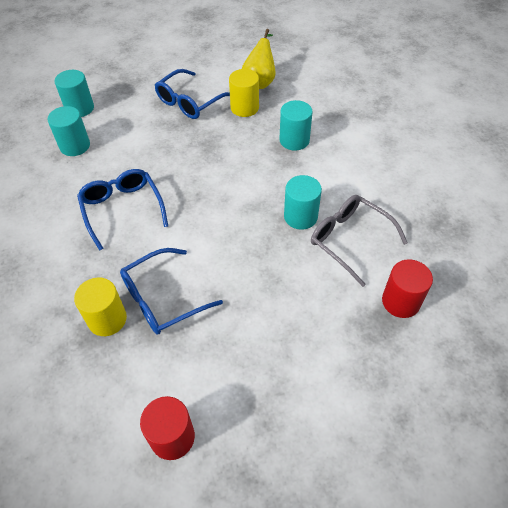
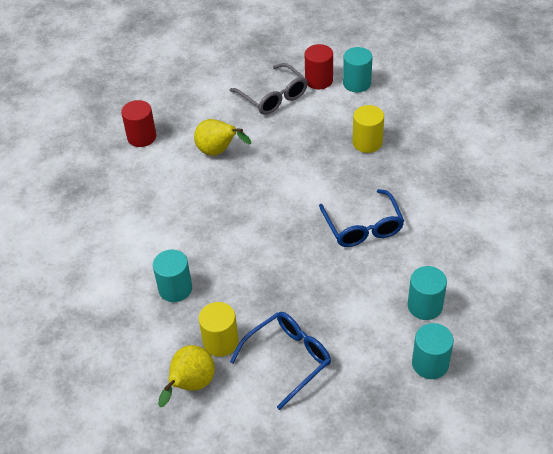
camera: 170 degrees left, 5 degrees down
(162, 299) = (324, 152): blue glasses -> none
(295, 287) = (219, 152): none -> yellow pear
(300, 216) = (196, 206): turquoise cylinder -> turquoise cylinder (357, 83)
(349, 240) = (160, 182): grey glasses -> grey glasses (273, 97)

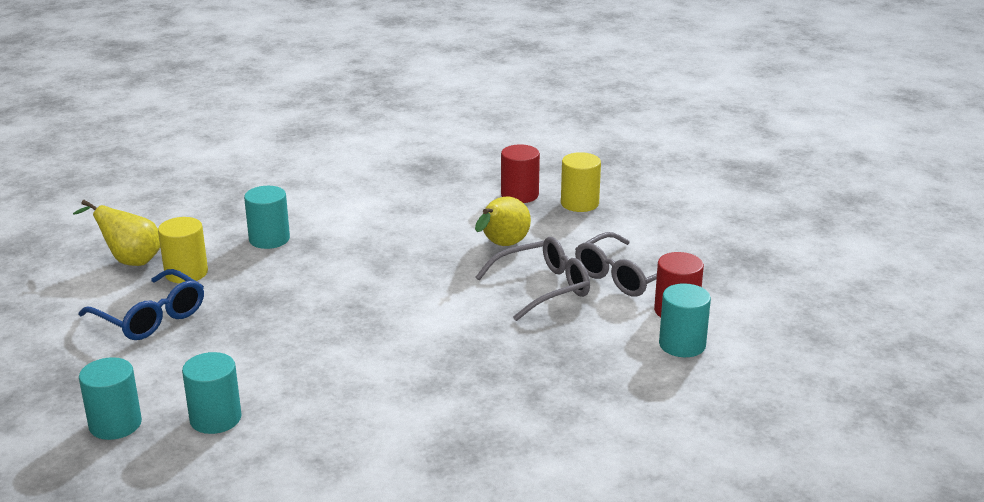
camera: 80 degrees right, 20 degrees down
(281, 136) = (543, 288): none -> grey glasses
(363, 227) = (367, 362): blue glasses -> none
(367, 142) = (544, 359): yellow cylinder -> yellow cylinder (579, 203)

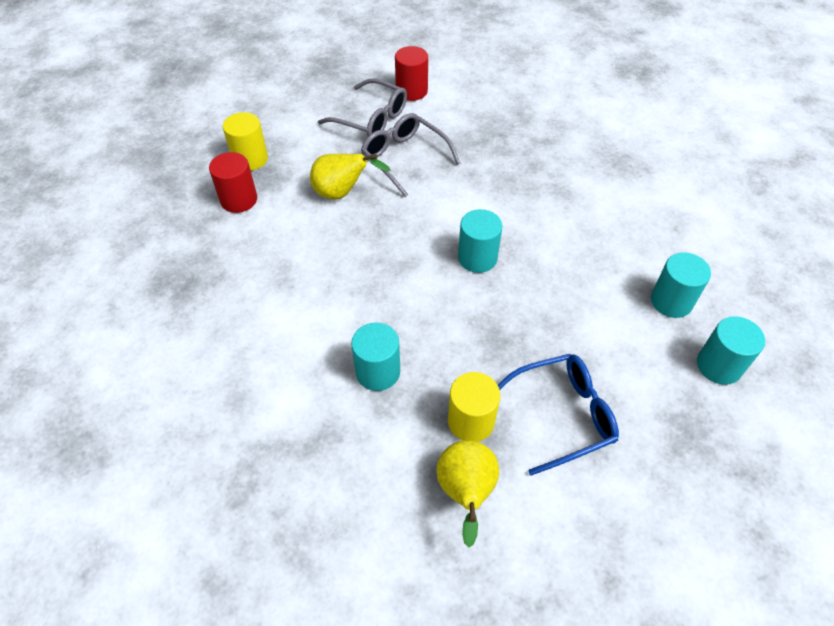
camera: 105 degrees left, 25 degrees up
(150, 317) = (563, 415): blue glasses -> blue glasses turned 45 degrees clockwise
(682, 345) = (453, 85): turquoise cylinder -> turquoise cylinder (477, 258)

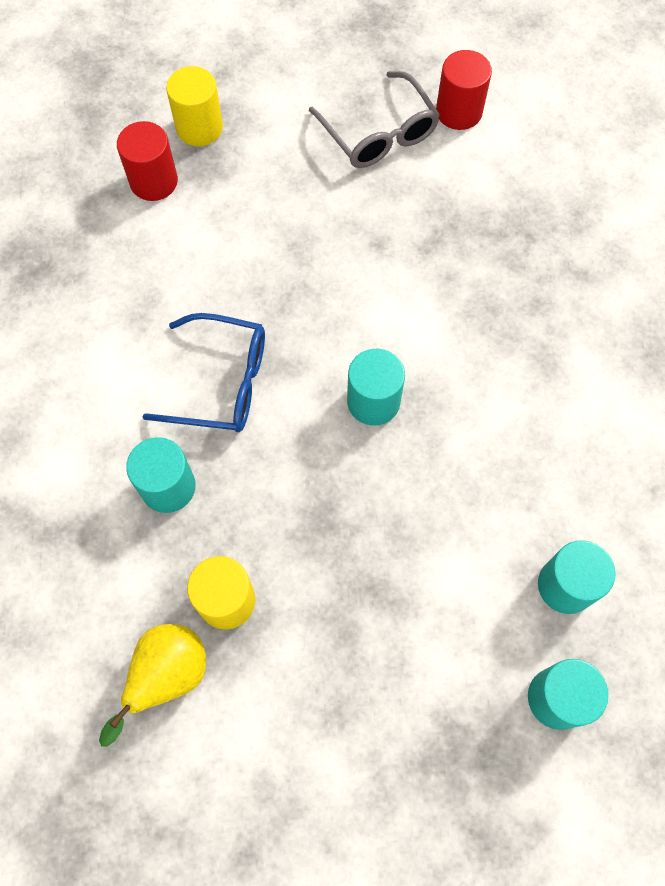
camera: 30 degrees right, 15 degrees up
(342, 193) = (274, 230): yellow pear -> none
(404, 158) = (381, 214): grey glasses -> none
(563, 415) = (329, 651): blue glasses -> blue glasses (222, 382)

